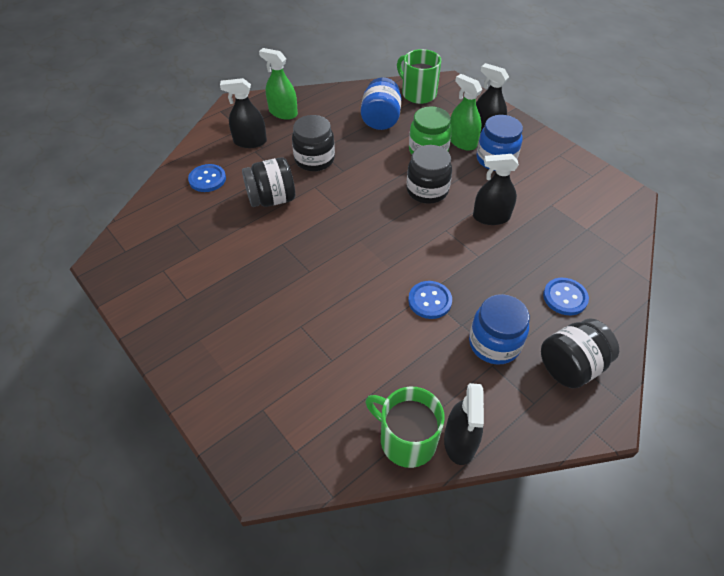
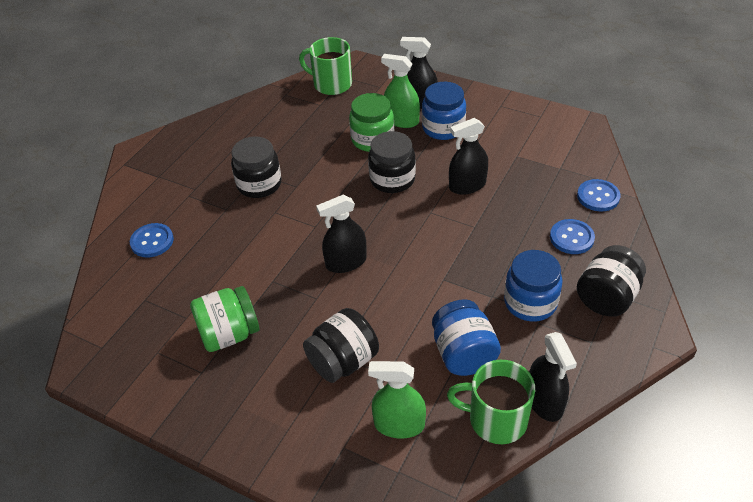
camera: 20 degrees left, 5 degrees down
(224, 276) = (229, 334): none -> green jar
(250, 142) = (177, 187): black spray bottle -> black spray bottle (346, 262)
(272, 199) = (236, 239): black jar -> black jar (343, 361)
(283, 113) = (197, 145): green spray bottle -> green spray bottle (399, 425)
(381, 120) = (307, 122): blue jar -> blue jar (463, 354)
(429, 301) = (450, 284): blue button -> blue button (598, 196)

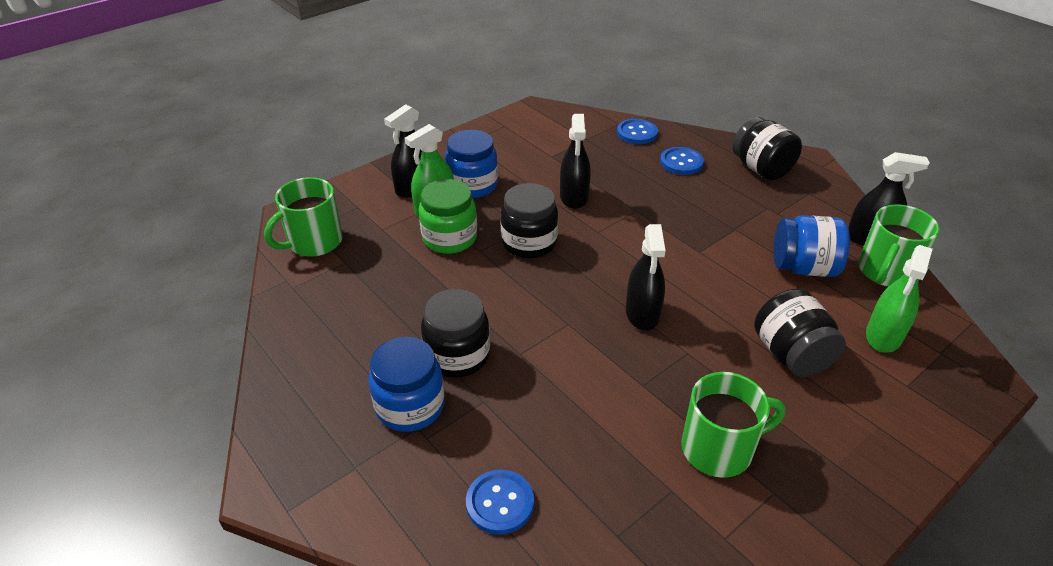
camera: 70 degrees left, 5 degrees down
(229, 334) = (718, 448): green jar -> green mug
(530, 302) = (751, 209): blue jar -> blue jar (410, 406)

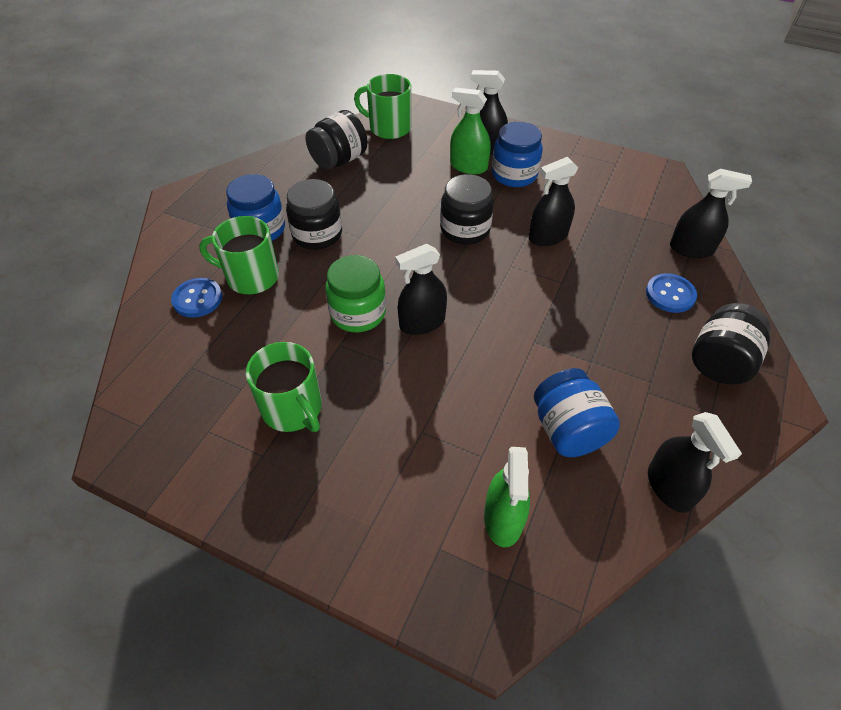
camera: 65 degrees right, 10 degrees up
(449, 238) = (439, 186): green jar -> green jar (358, 313)
(637, 133) = (691, 249): blue button -> black spray bottle
(790, 355) = (429, 440): black jar -> black jar (339, 160)
(883, 336) = (503, 519): green spray bottle -> green spray bottle turned 90 degrees counterclockwise
(885, 271) = (616, 510): green mug -> green mug (251, 277)

